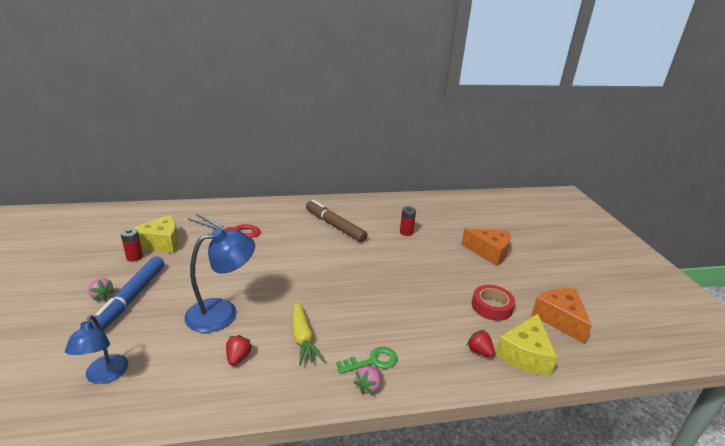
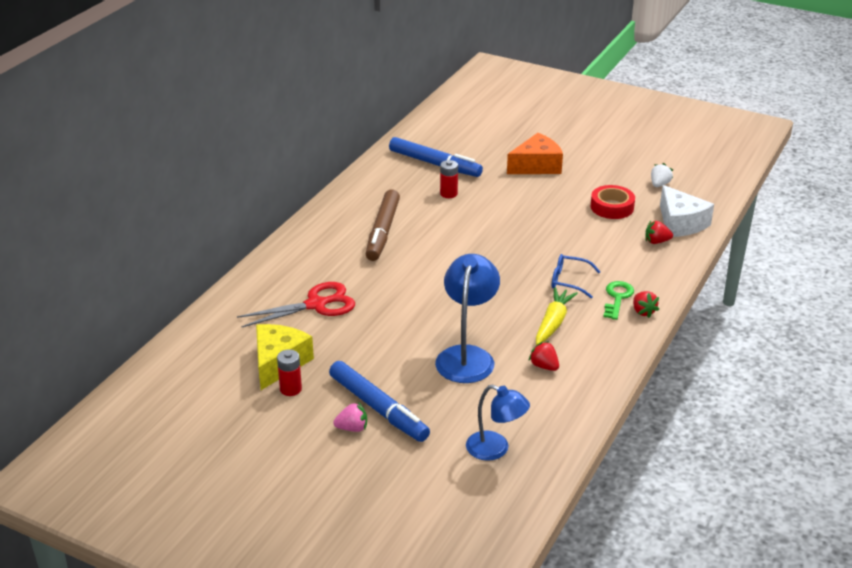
camera: 50 degrees left, 5 degrees up
(303, 338) = (553, 322): yellow carrot -> yellow carrot turned 90 degrees counterclockwise
(335, 226) = (383, 231): brown marker -> brown marker turned 75 degrees counterclockwise
(366, 324) = (569, 281): none -> blue glasses
(368, 386) = (643, 312): pink strawberry -> red strawberry
(431, 216) = (434, 164): none -> blue marker
(525, 355) = (680, 223): yellow cheese -> white cheese
(559, 319) = (659, 184): orange cheese -> white strawberry

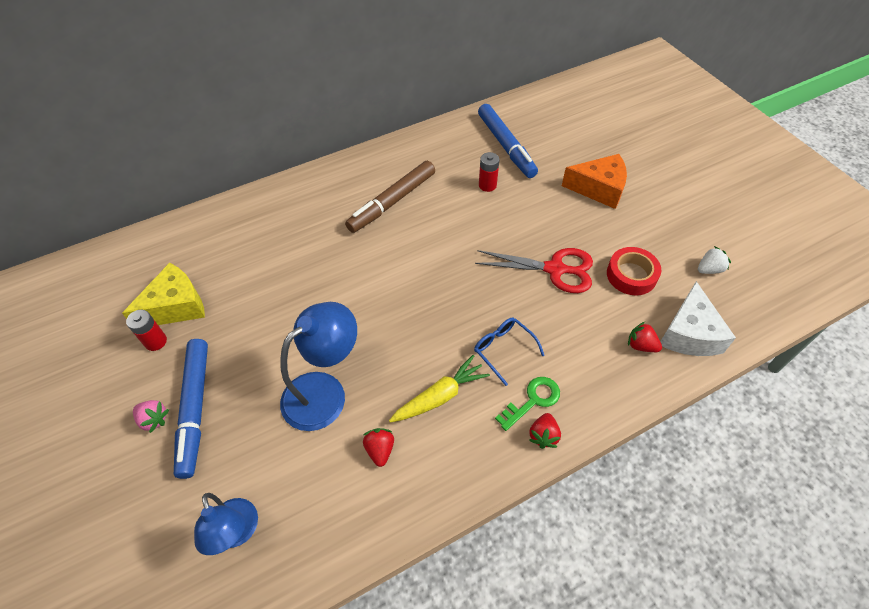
camera: 35 degrees right, 20 degrees up
(316, 305) = (264, 257): red scissors -> red scissors (555, 269)

